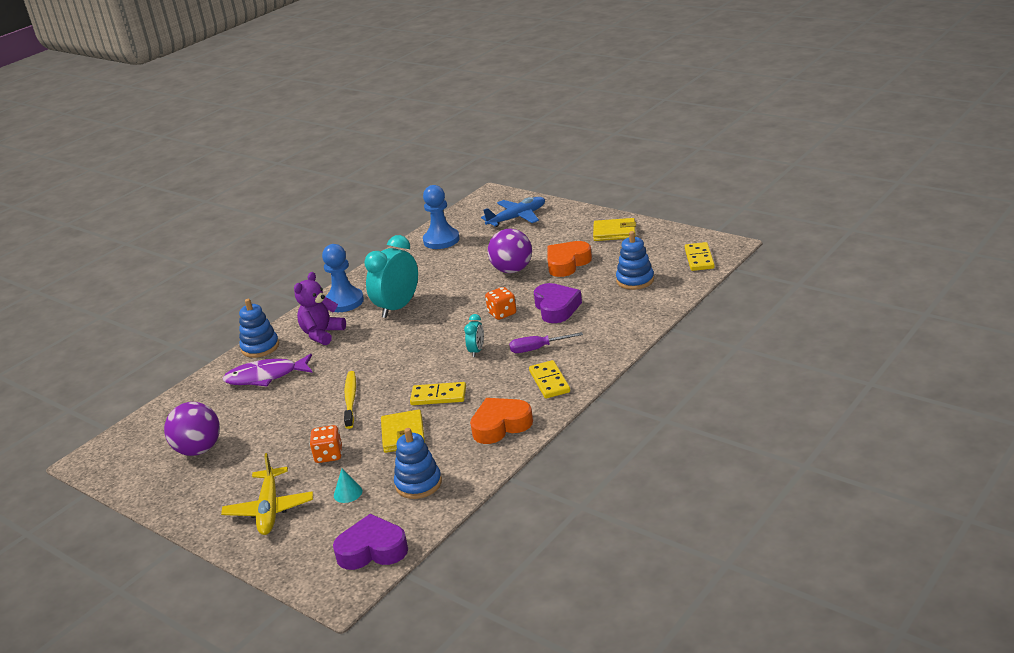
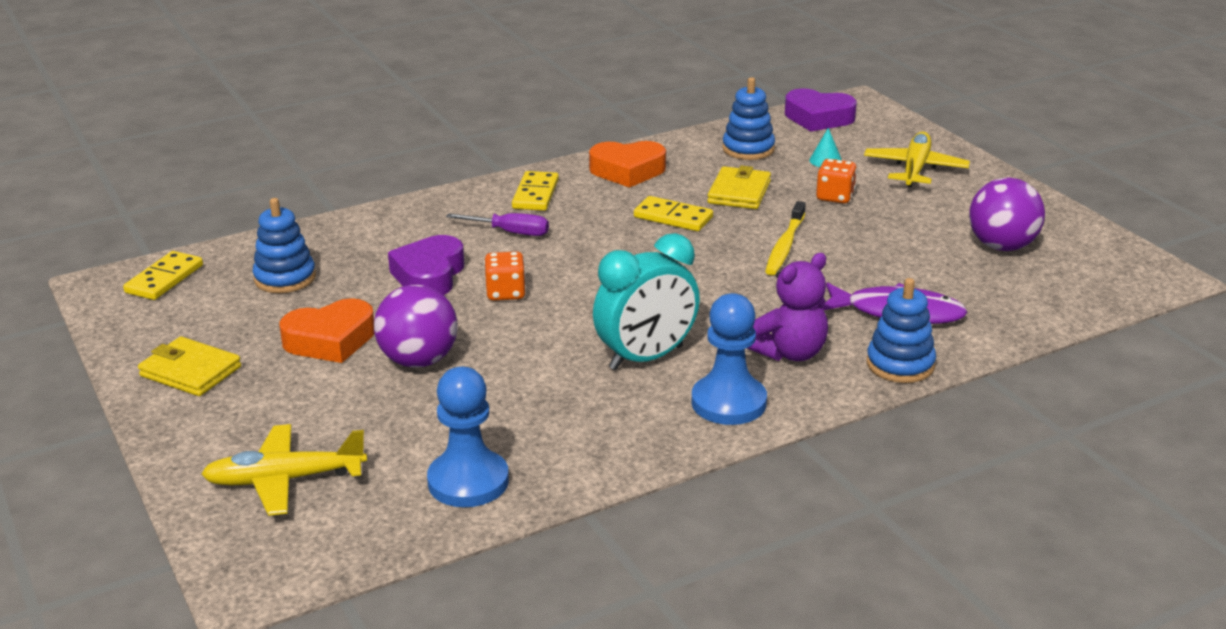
camera: 160 degrees left, 0 degrees up
(477, 351) = (585, 254): turquoise clock -> none
(517, 218) = (285, 480): blue plane -> yellow plane

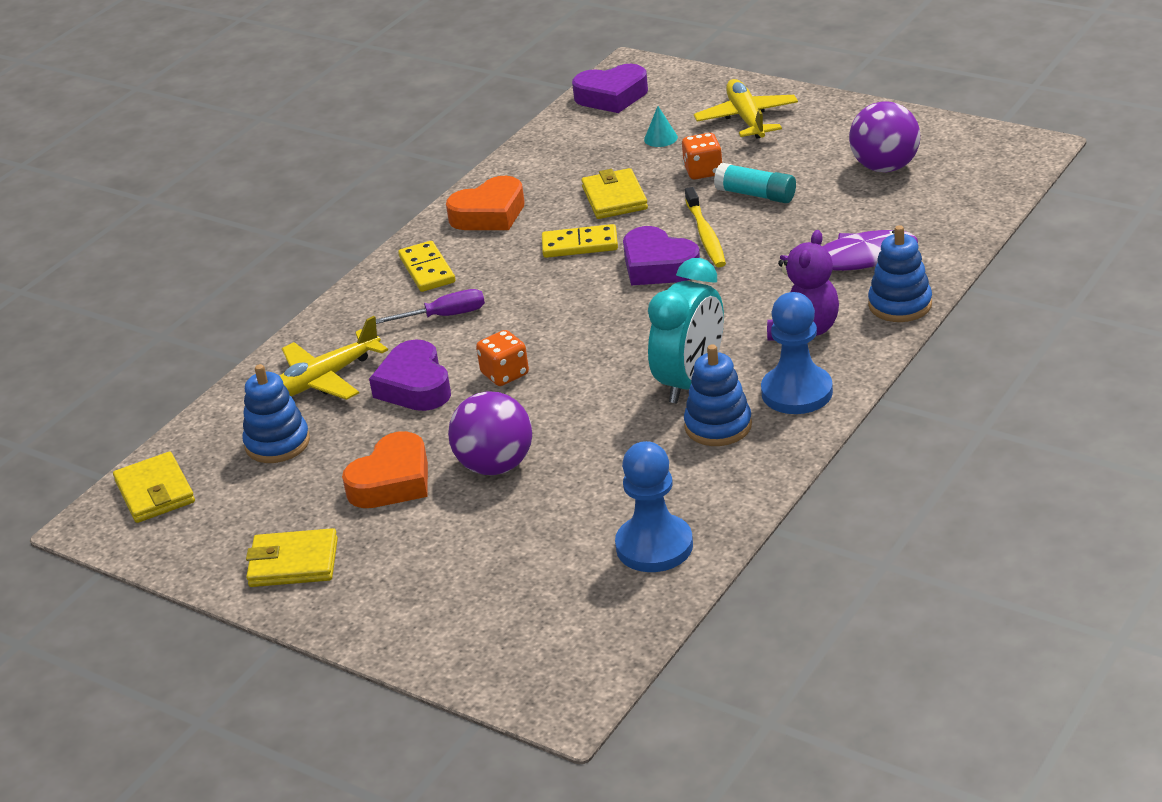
camera: 25 degrees left, 5 degrees up
(164, 279) = (155, 492): yellow domino -> yellow wallet
(285, 480) = (497, 613): yellow plane -> yellow plane (324, 379)
(719, 256) = (658, 266): none -> purple heart
(748, 149) = (579, 151): blue stacking toy -> blue stacking toy (718, 426)
(861, 229) = (756, 195): none -> turquoise glue stick

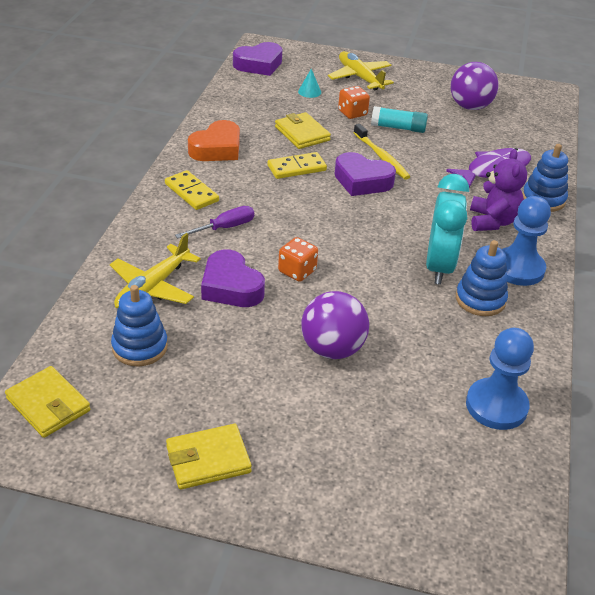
camera: 25 degrees left, 5 degrees up
(392, 481) = (255, 372): orange heart -> none

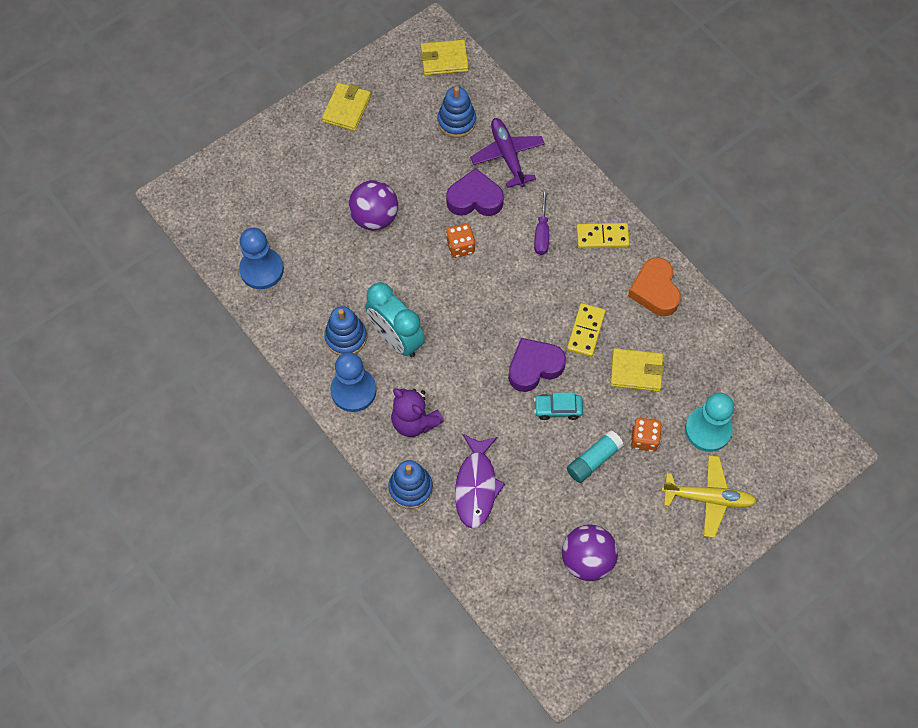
camera: 130 degrees right, 25 degrees up
(153, 287) = (508, 156): yellow plane -> purple plane
(259, 64) = (791, 420): purple heart -> none
(309, 92) = (708, 430): turquoise cone -> turquoise pawn
(381, 157) = (557, 409): yellow toothbrush -> turquoise car

